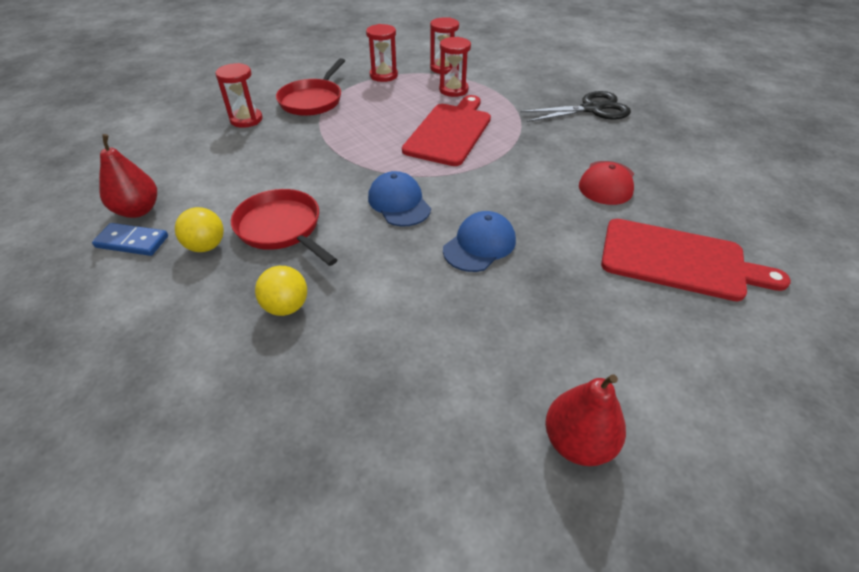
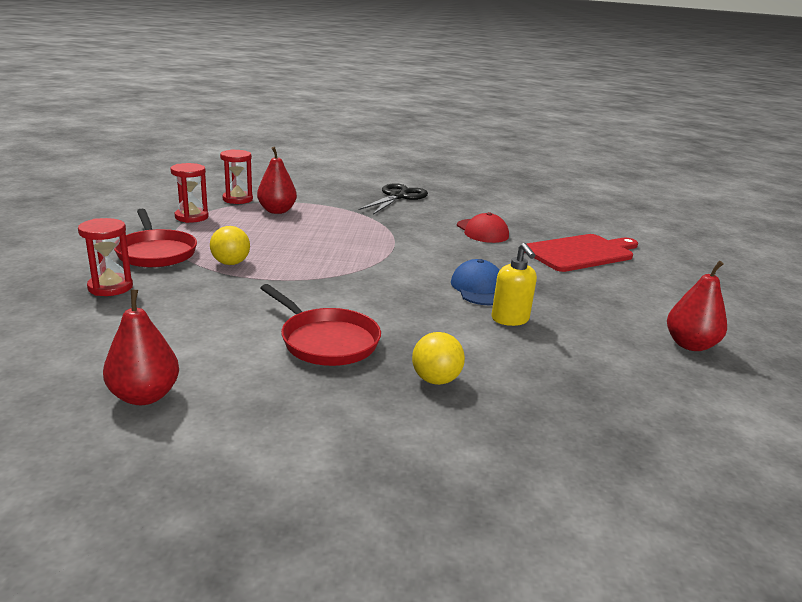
camera: 50 degrees left, 20 degrees down
(132, 242) = (197, 418): blue domino -> none
(206, 246) = (285, 383): yellow ball -> yellow ball (231, 263)
(281, 228) = (326, 341): red pan -> red pan turned 135 degrees counterclockwise
(399, 203) = (382, 289): blue cap -> none
(445, 291) = (510, 319): none -> yellow soap dispenser
(449, 132) = (329, 237): red cutting board -> none
(453, 90) = (277, 211): red hourglass -> red pear

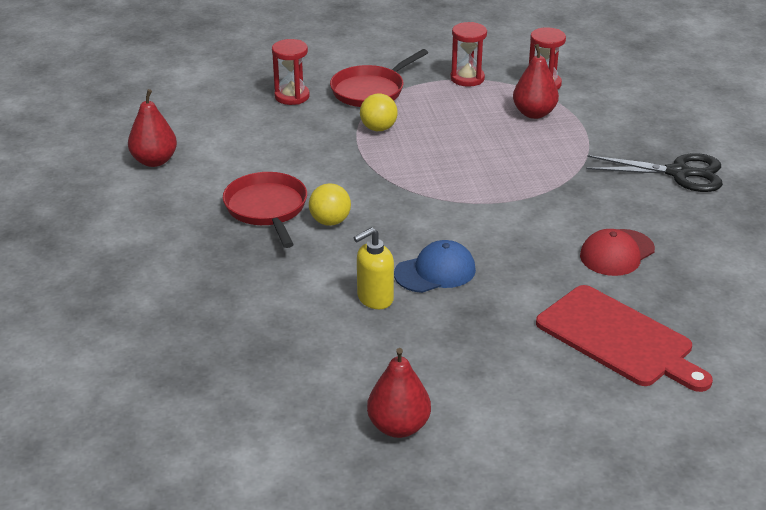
camera: 75 degrees right, 10 degrees up
(326, 341) = (267, 209): red pan -> red pan turned 135 degrees clockwise
(435, 380) = (235, 271): yellow ball -> yellow ball (330, 221)

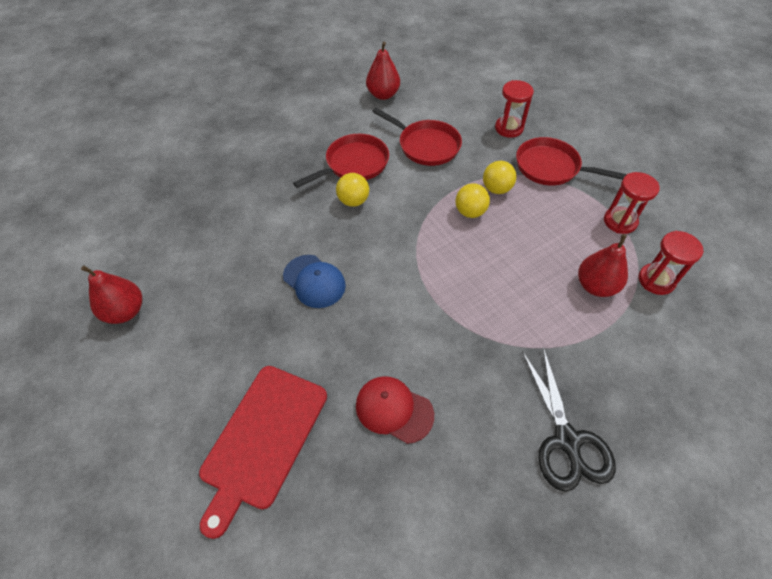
camera: 70 degrees right, 20 degrees up
(276, 153) = (426, 145): none -> red pan
(374, 299) = (268, 255): yellow soap dispenser -> none
(400, 152) = (470, 212): none -> yellow ball

